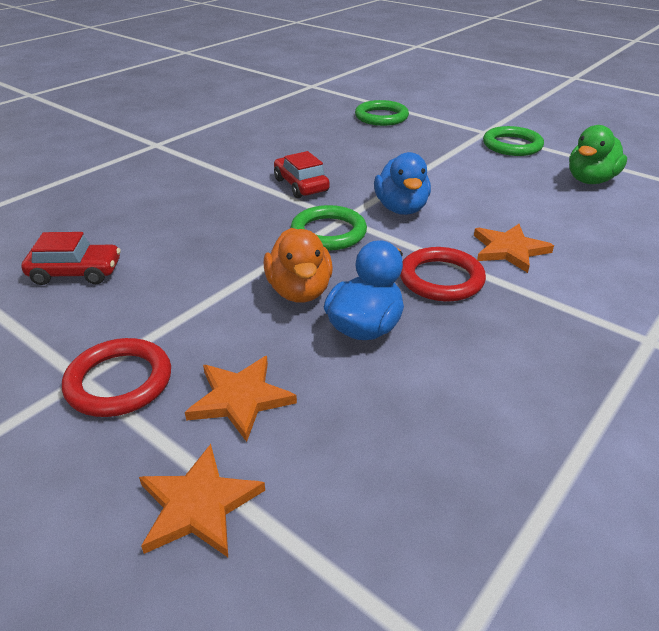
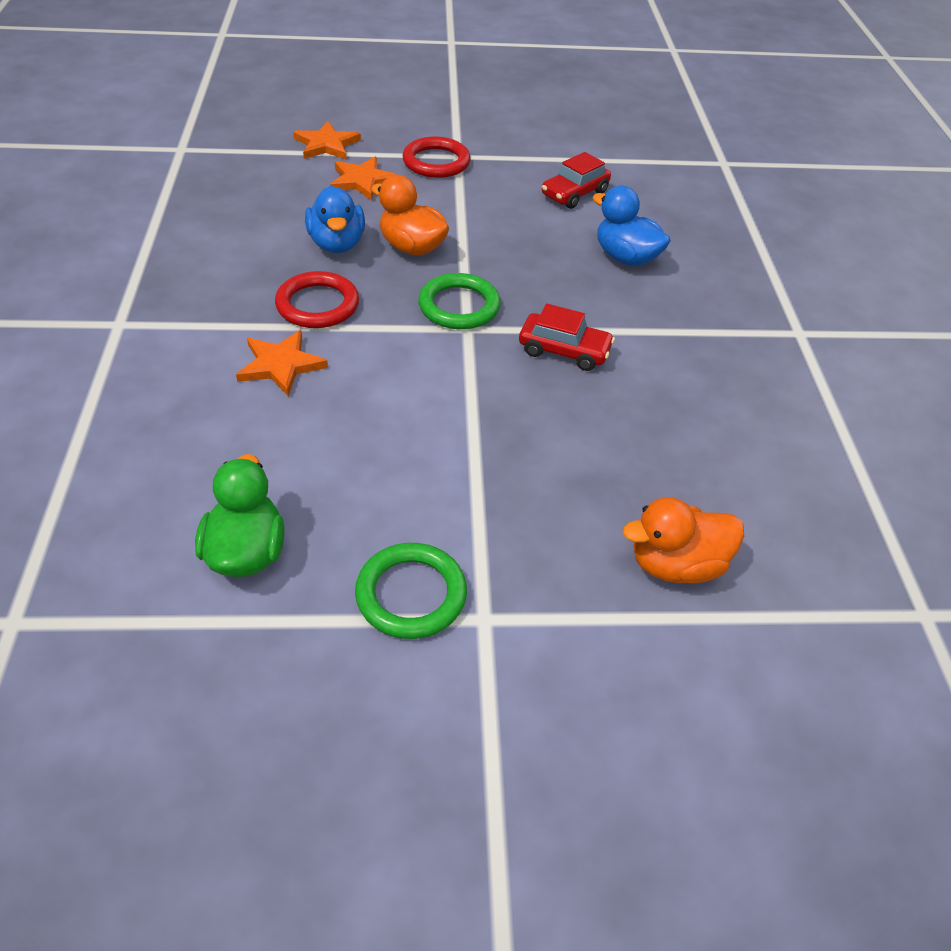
camera: 135 degrees right, 10 degrees up
(381, 117) = (676, 565): green ring -> orange duck
(401, 208) = (429, 369): blue duck -> blue duck (626, 257)

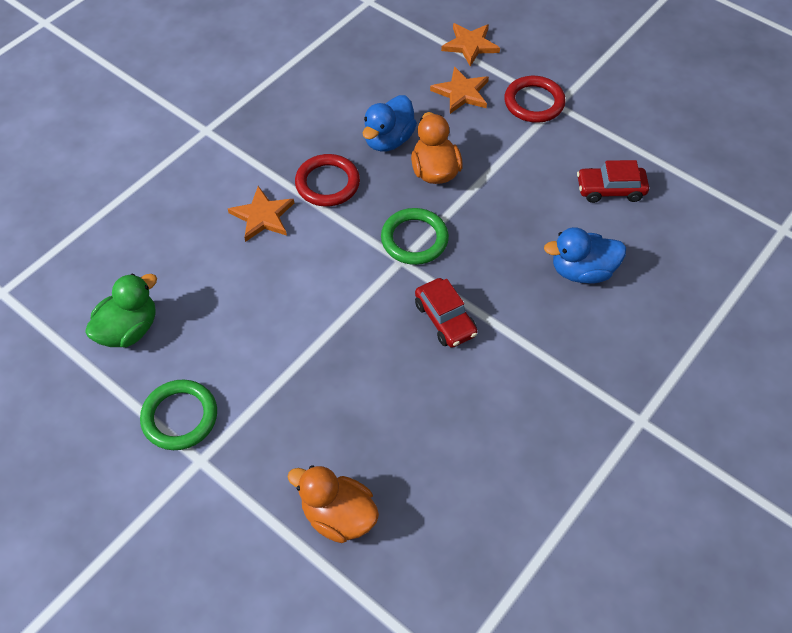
camera: 45 degrees right, 10 degrees up
(626, 257) = (582, 271): blue duck -> blue duck turned 90 degrees counterclockwise

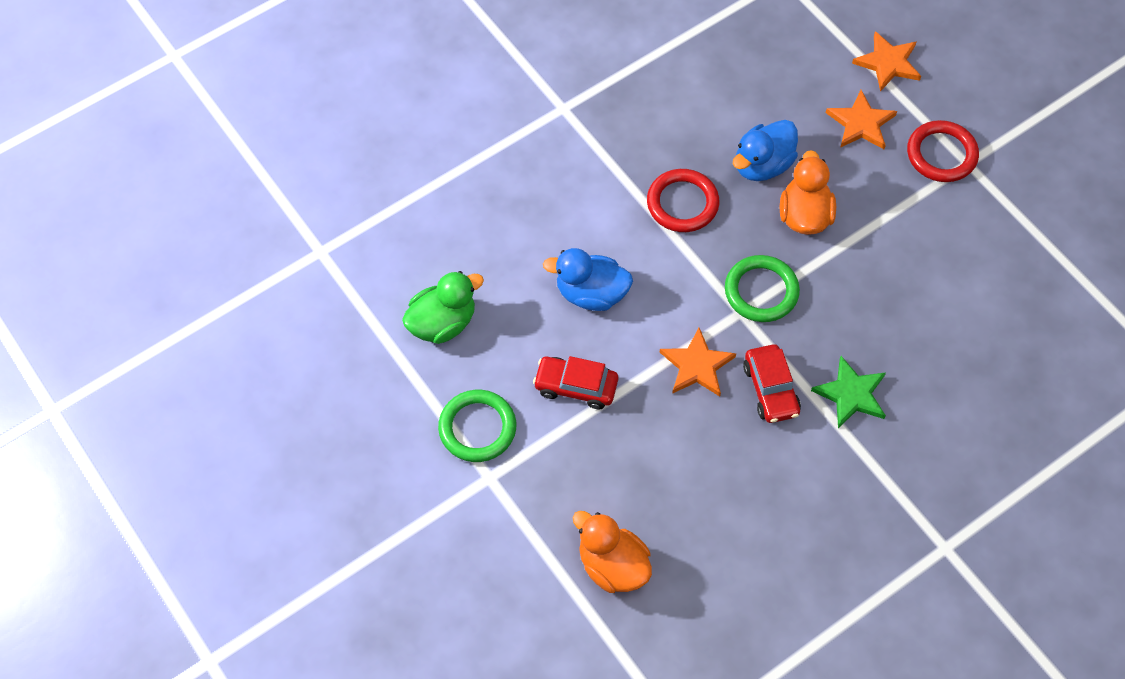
camera: 15 degrees right, 5 degrees up
(262, 216) = (604, 227): orange star -> orange star (697, 365)
(517, 307) = (851, 394): none -> green star
(582, 271) = (934, 370): blue duck -> blue duck (591, 293)
(610, 189) = (996, 282): red car -> red car (576, 386)

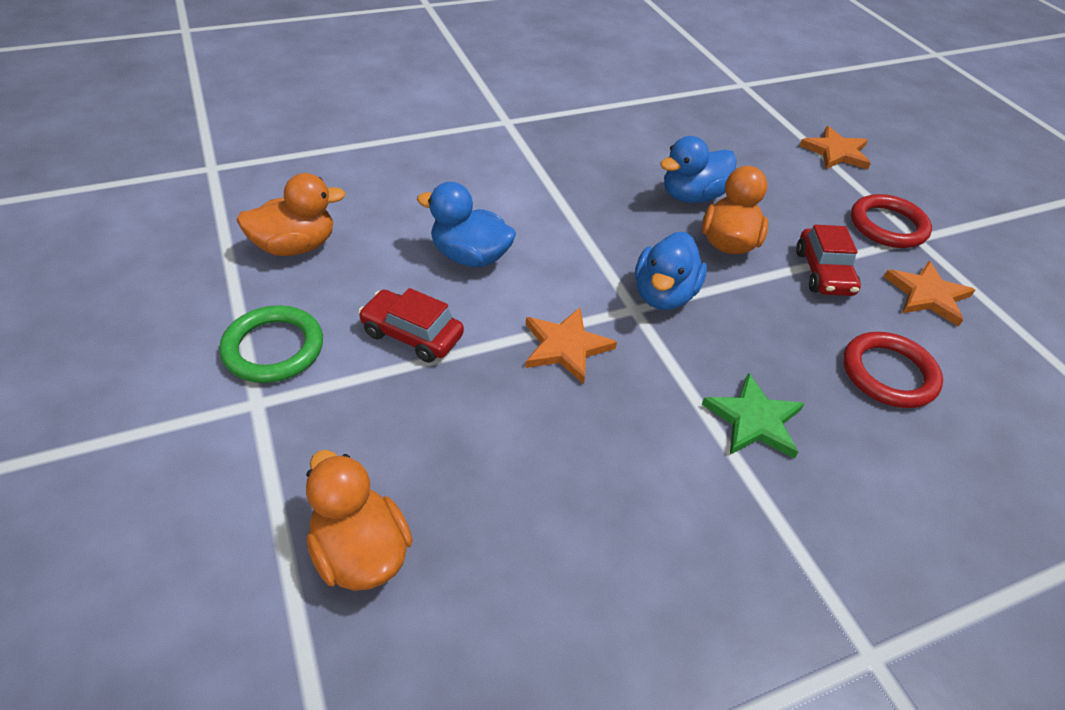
camera: 10 degrees right, 15 degrees down
(442, 323) = (295, 246): green duck -> orange duck
(682, 203) = (598, 207): red ring -> red ring (888, 374)
(761, 291) = (663, 295): green ring -> blue duck
(770, 389) = (650, 391): red car -> red car (823, 273)
(861, 123) = (802, 187): orange star -> orange star (927, 295)

